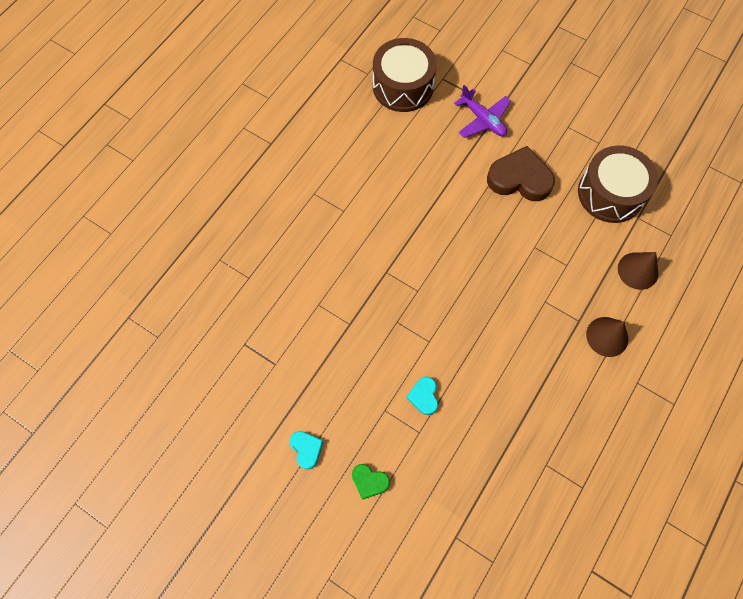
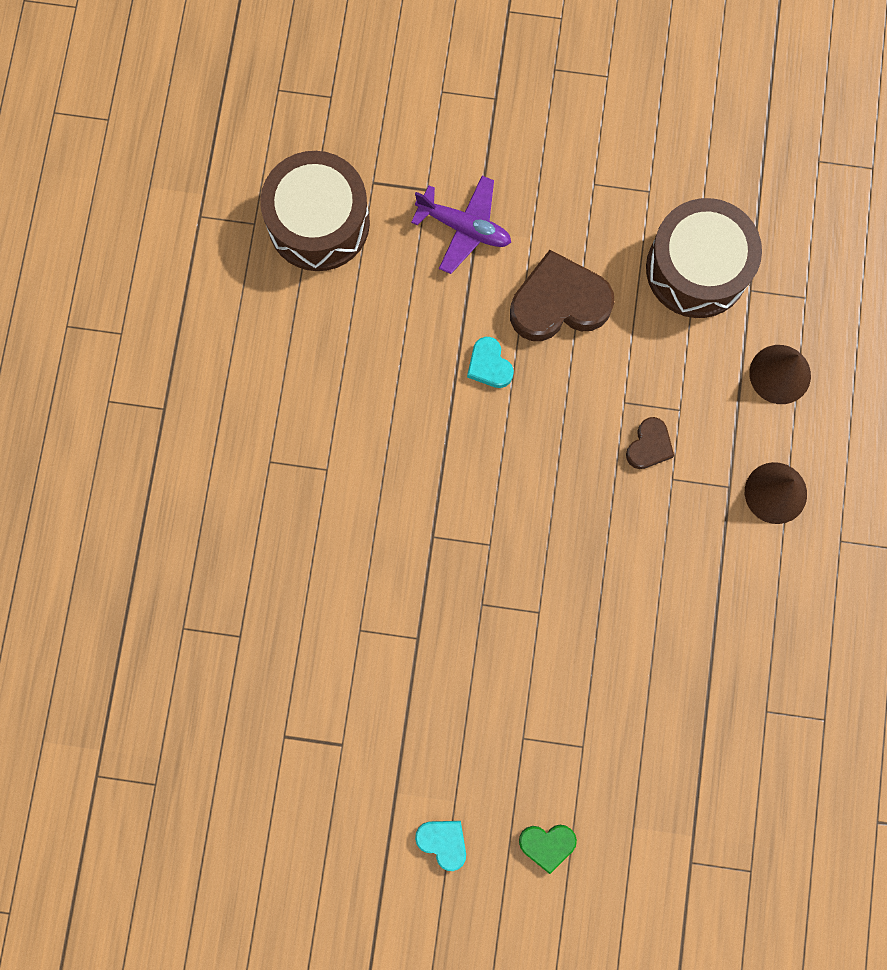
camera: 25 degrees left, 10 degrees up
(424, 396) = (566, 694): turquoise heart -> turquoise heart (489, 365)
(539, 277) = (649, 446): none -> brown heart

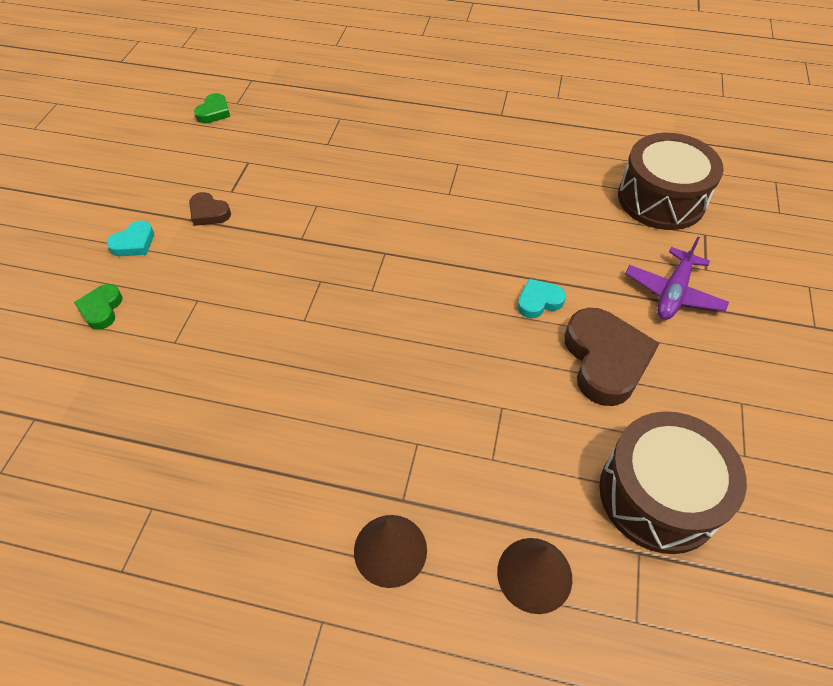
camera: 95 degrees right, 25 degrees down
(179, 812) = (214, 112): none -> green heart
(649, 446) = (454, 425): brown heart -> brown heart (209, 213)

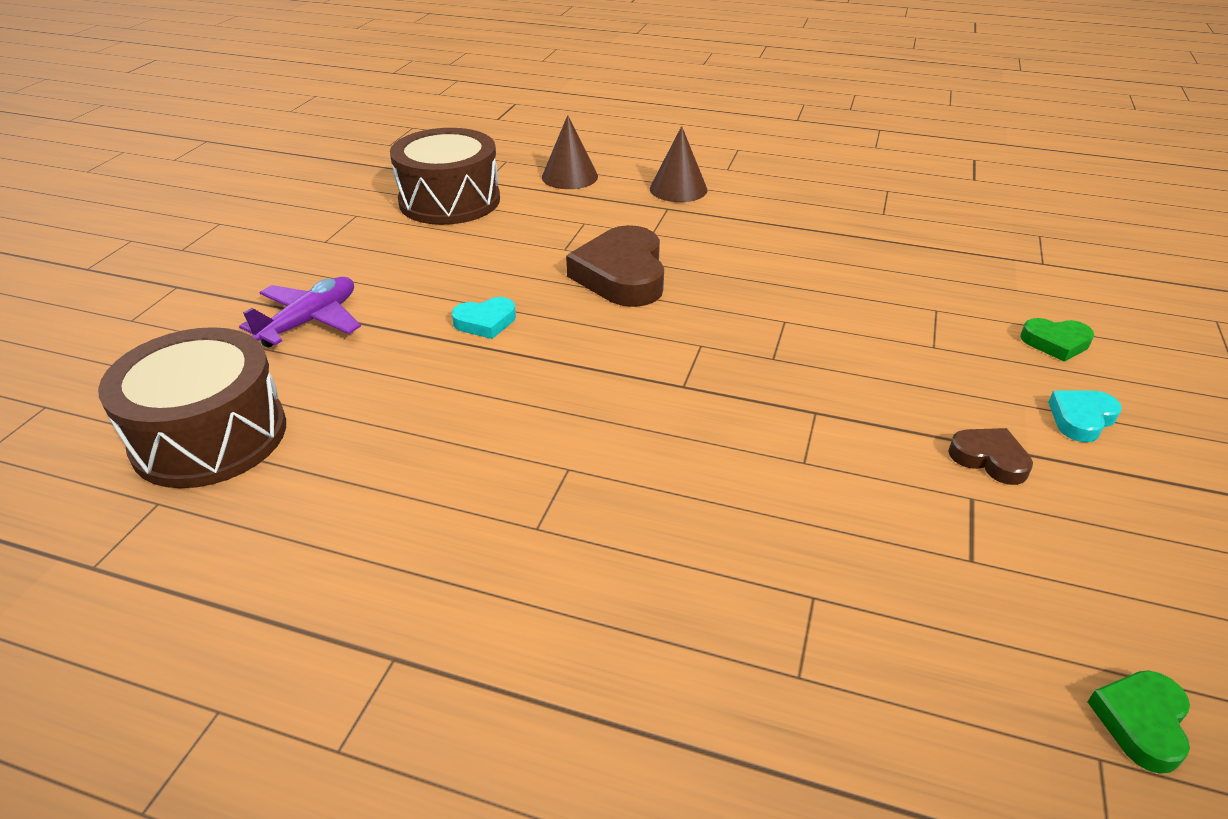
camera: 175 degrees left, 15 degrees down
(101, 309) = (1055, 343): green heart -> green heart turned 90 degrees clockwise
(605, 360) = (438, 272): brown heart -> brown heart (622, 275)

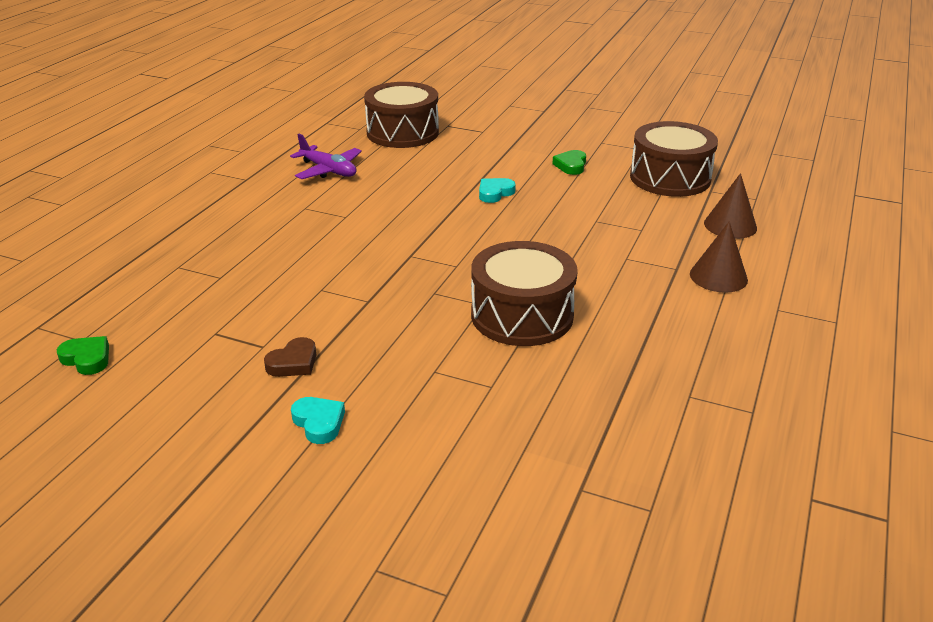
camera: 95 degrees right, 5 degrees down
(310, 321) = (502, 145): purple plane -> purple plane (328, 170)
(485, 322) = (495, 193): turquoise heart -> turquoise heart turned 60 degrees clockwise
(622, 275) = (554, 241): brown heart -> none
(797, 294) = (522, 315): none -> brown drum
(1055, 343) = (425, 444): green heart -> green heart (571, 165)

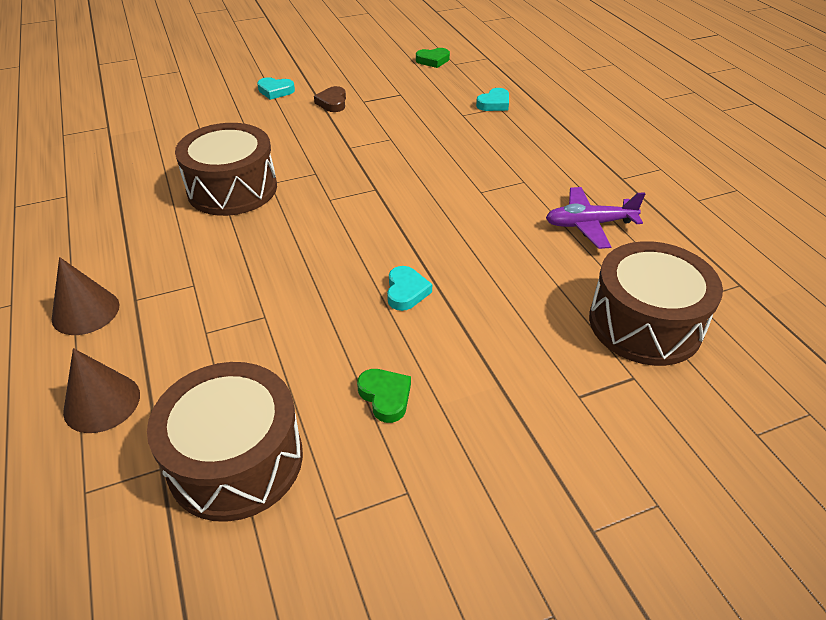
camera: 135 degrees right, 10 degrees up
(173, 271) = (494, 104): none -> turquoise heart

